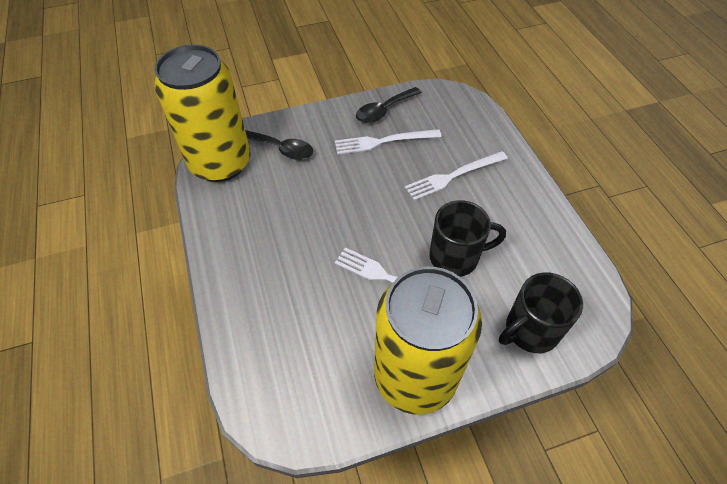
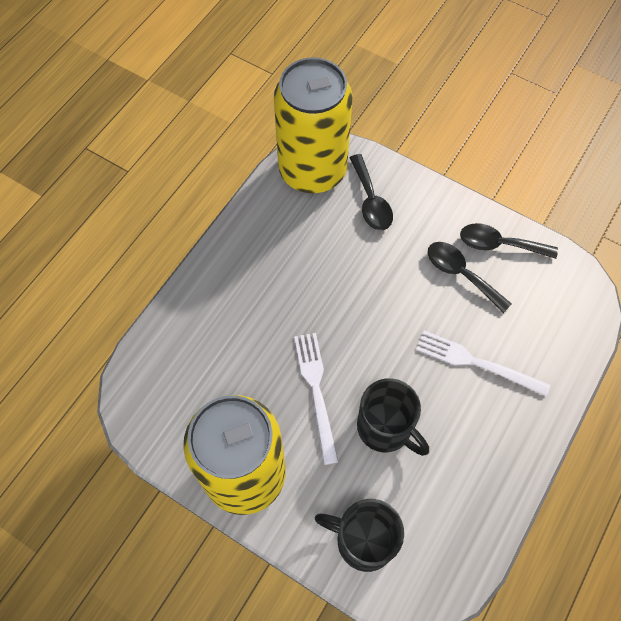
camera: 50 degrees right, 10 degrees up
(384, 141) = (461, 274): white fork -> black spoon

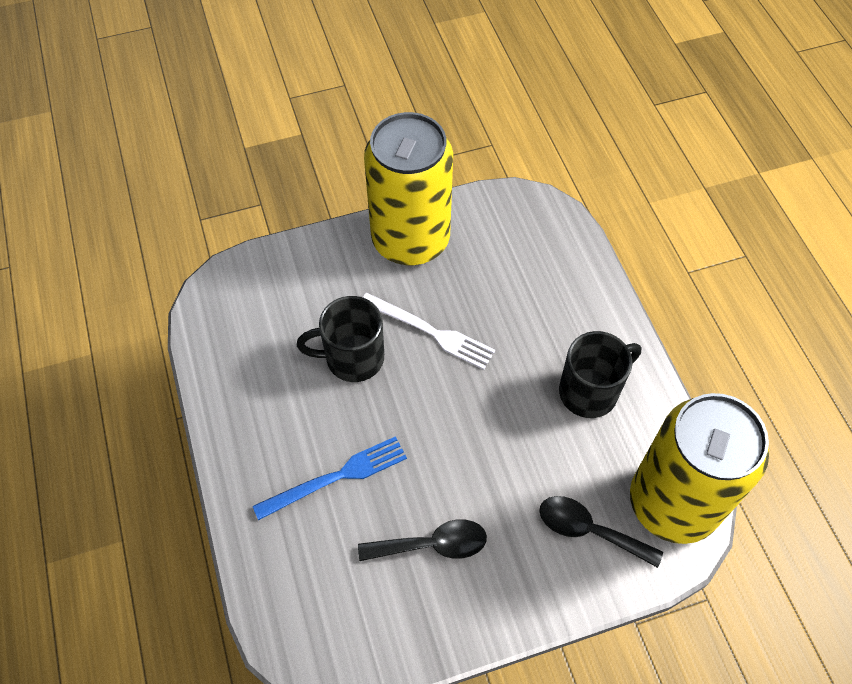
camera: 130 degrees right, 5 degrees down
(363, 540) = (289, 279): black mug -> black mug (590, 391)
(478, 363) = (335, 478): white fork -> blue fork
(499, 244) = (431, 616): black spoon -> none

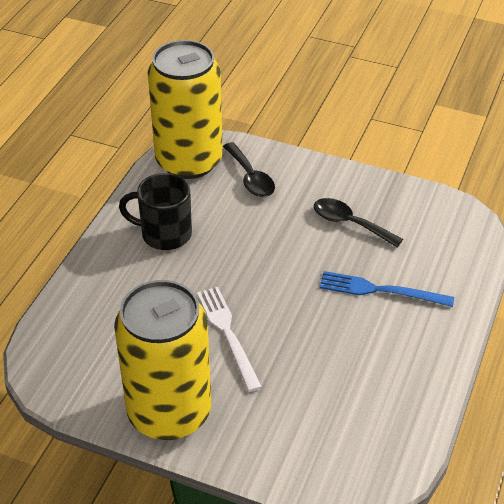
camera: 140 degrees left, 15 degrees down
(352, 358) = (303, 354): black mug -> none

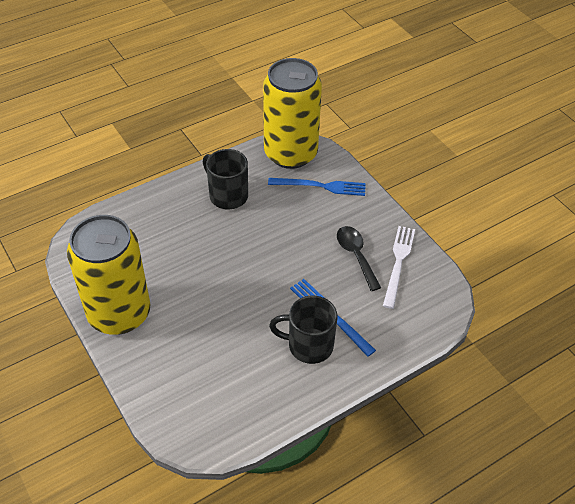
camera: 35 degrees right, 5 degrees up
(228, 335) = (201, 285): white fork -> white fork (398, 263)
(250, 178) = (320, 186): black spoon -> blue fork
(390, 329) = (309, 345): none -> black mug

